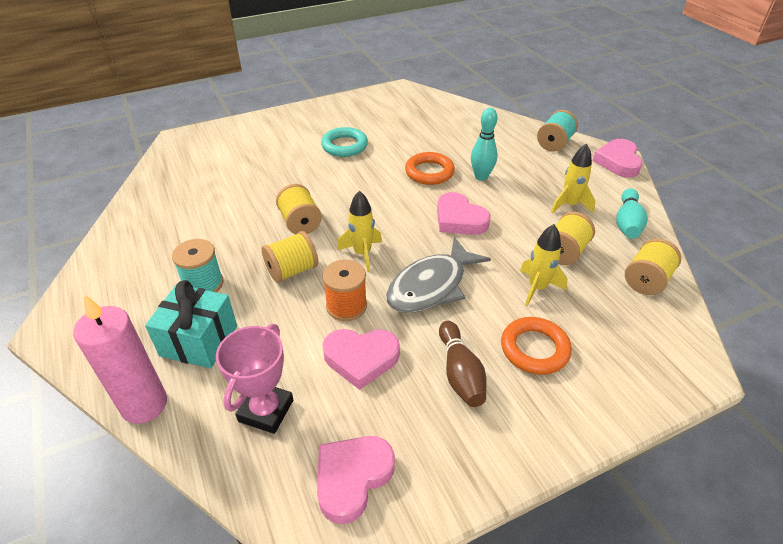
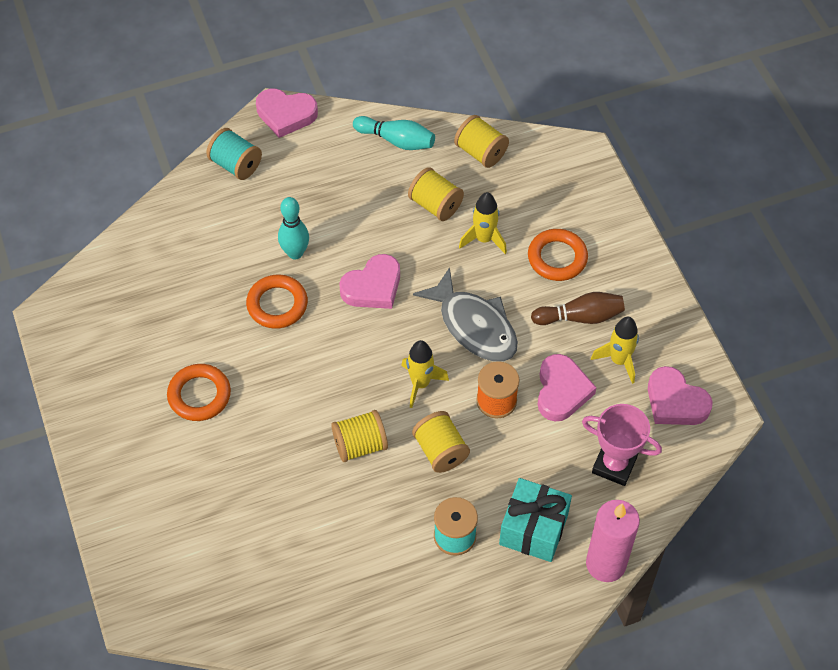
camera: 85 degrees left, 15 degrees up
(344, 146) = (199, 395): turquoise ring -> orange ring
(569, 205) = (360, 181): yellow rocket -> yellow rocket (619, 360)

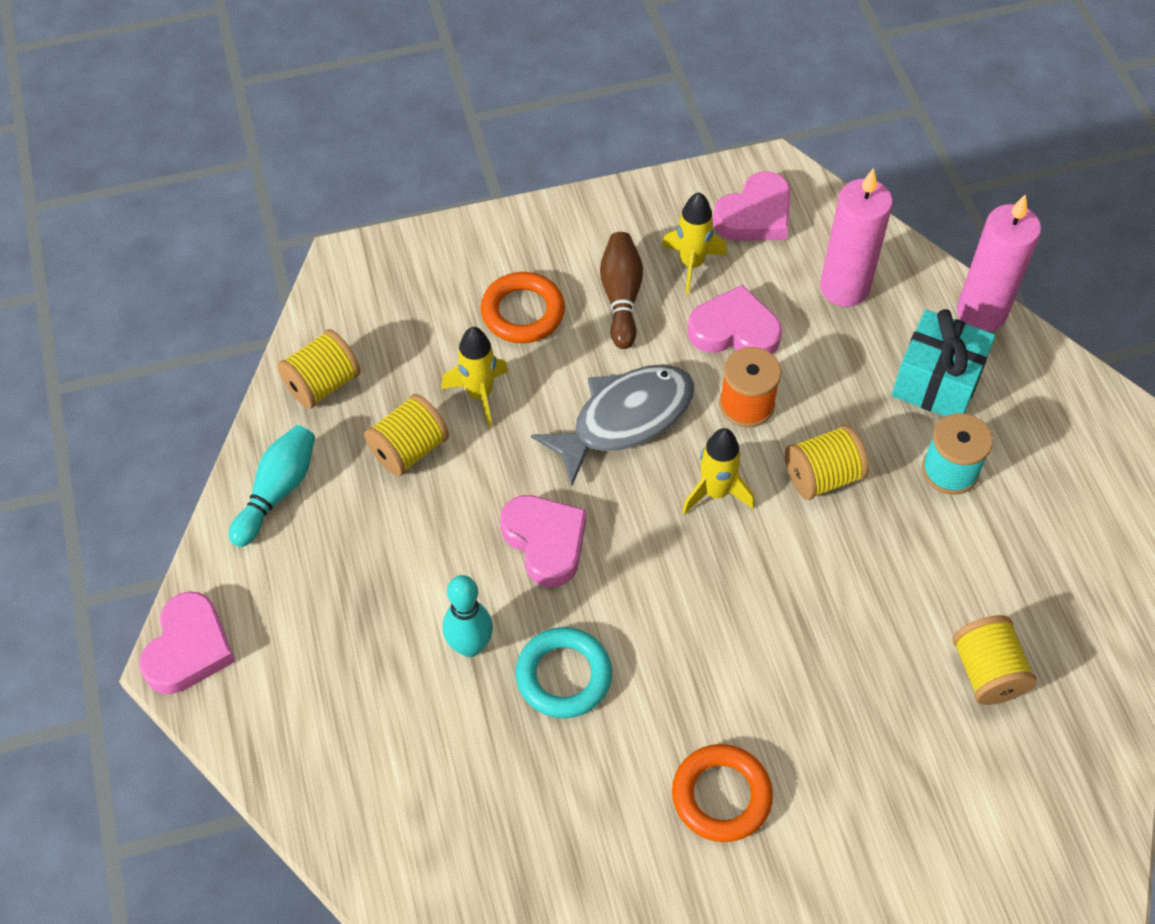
camera: 85 degrees left, 0 degrees up
(236, 165) = (278, 730): turquoise spool -> none
(277, 304) = (564, 676): orange ring -> turquoise ring
(360, 445) = (812, 575): yellow spool -> yellow spool (987, 672)
(614, 465) = (844, 288): pink trophy -> pink candle

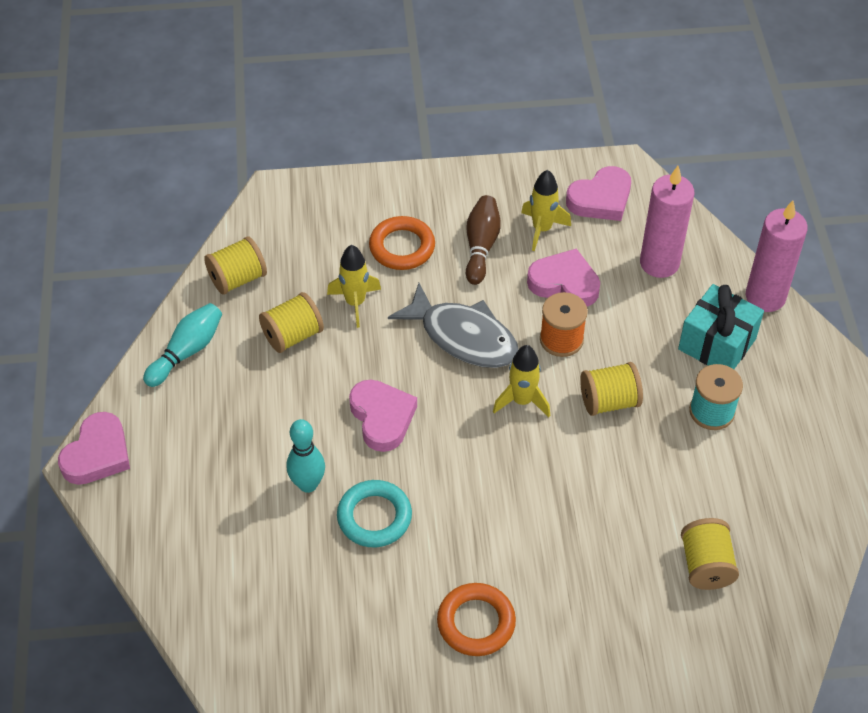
camera: 10 degrees right, 5 degrees down
(625, 419) = (463, 337): grey fish -> grey fish turned 60 degrees clockwise

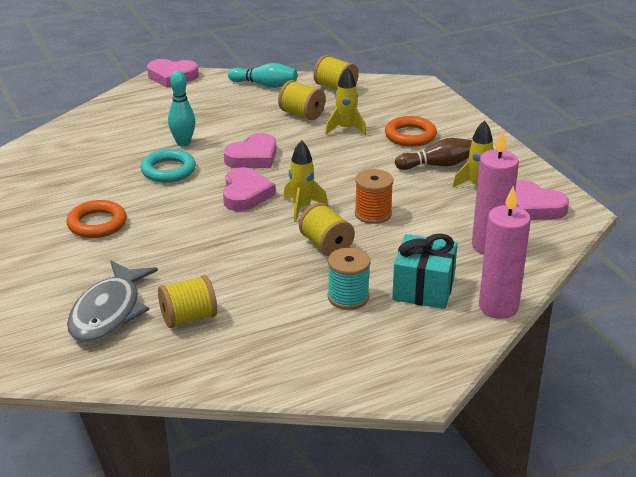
camera: 70 degrees right, 20 degrees down
(463, 337) = (345, 174): grey fish -> grey fish (109, 312)
(564, 283) = (431, 205): pink heart -> pink heart (245, 194)

